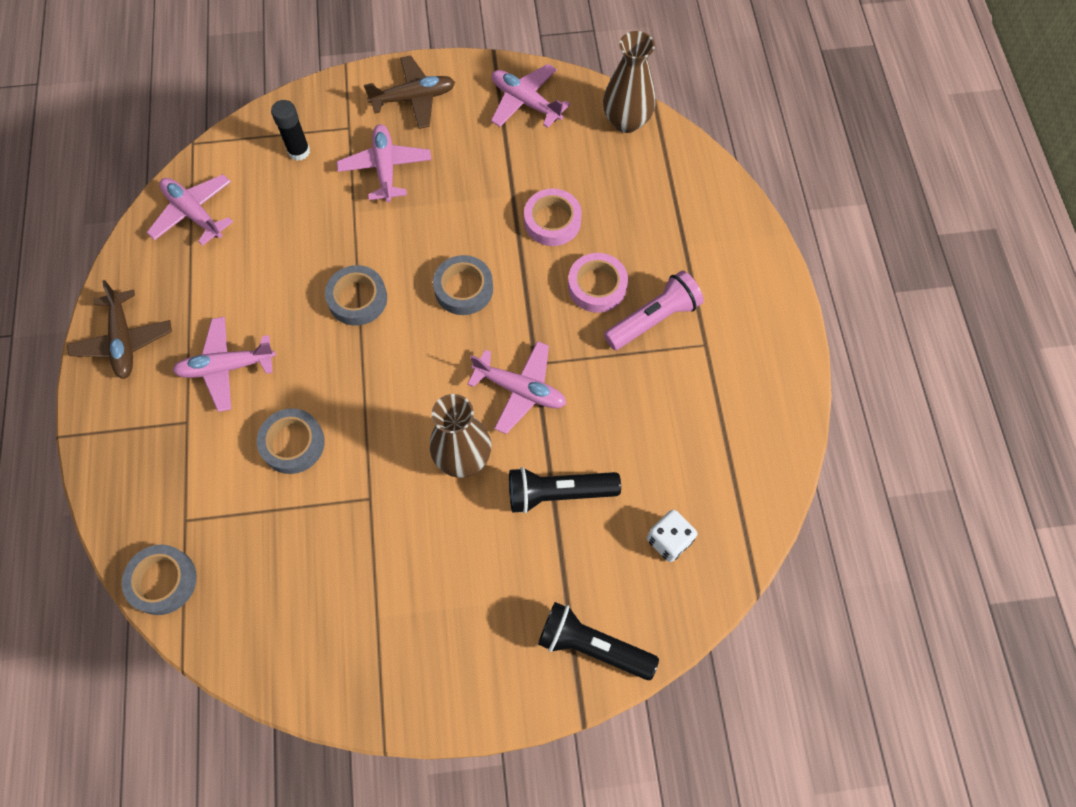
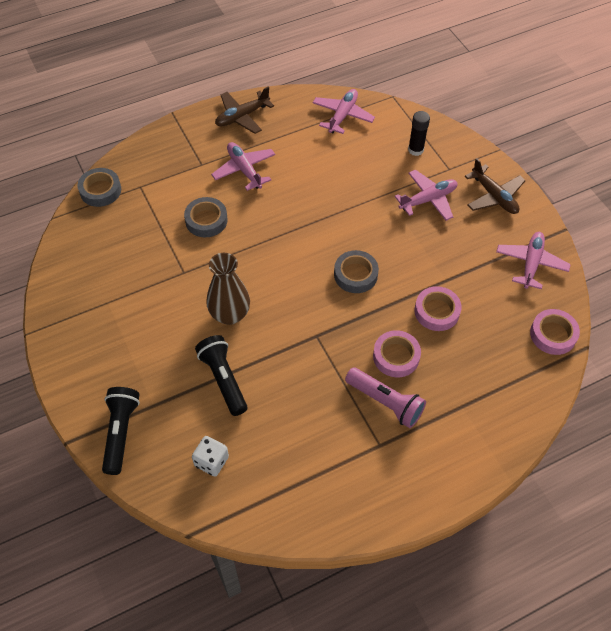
camera: 70 degrees right, 10 degrees down
(357, 299) = (321, 218): grey tape -> none
(520, 390) = (292, 332): pink plane -> none
(626, 121) = (553, 334): brown vase -> pink tape

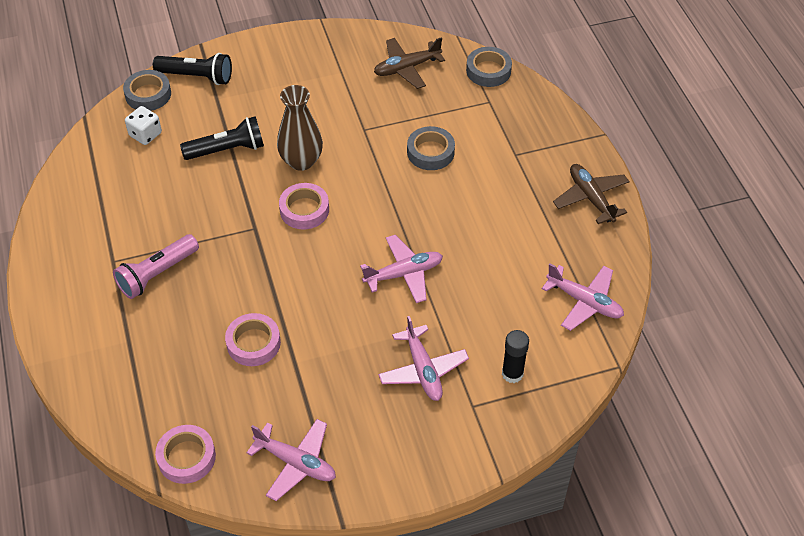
camera: 100 degrees right, 5 degrees down
(244, 170) = (501, 192): pink plane -> pink plane (404, 274)
(355, 275) = (324, 274): grey tape -> grey tape (148, 94)
(396, 356) = (207, 293): pink tape -> pink tape (304, 210)
(494, 196) = (415, 448): brown plane -> brown plane (407, 68)

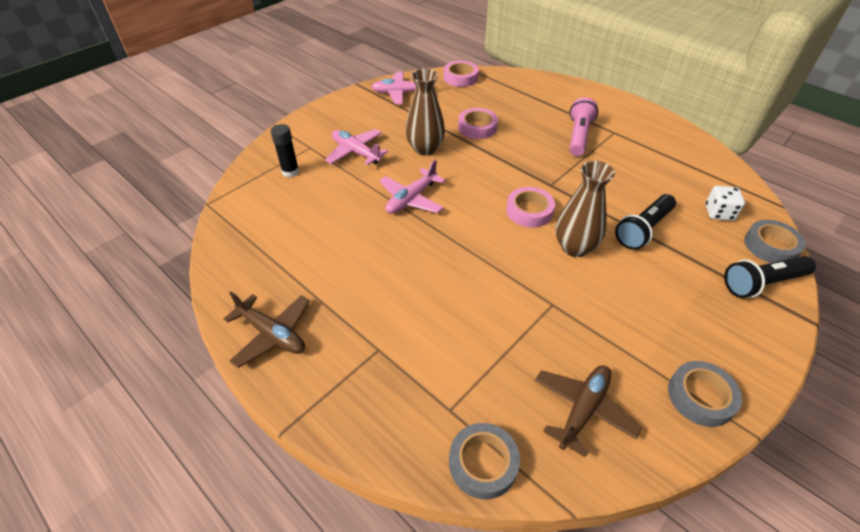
camera: 150 degrees right, 5 degrees down
(340, 337) = (425, 149): none -> brown vase
(430, 152) = (468, 310): grey tape -> grey tape (700, 397)
(584, 302) = (249, 236): pink plane -> none

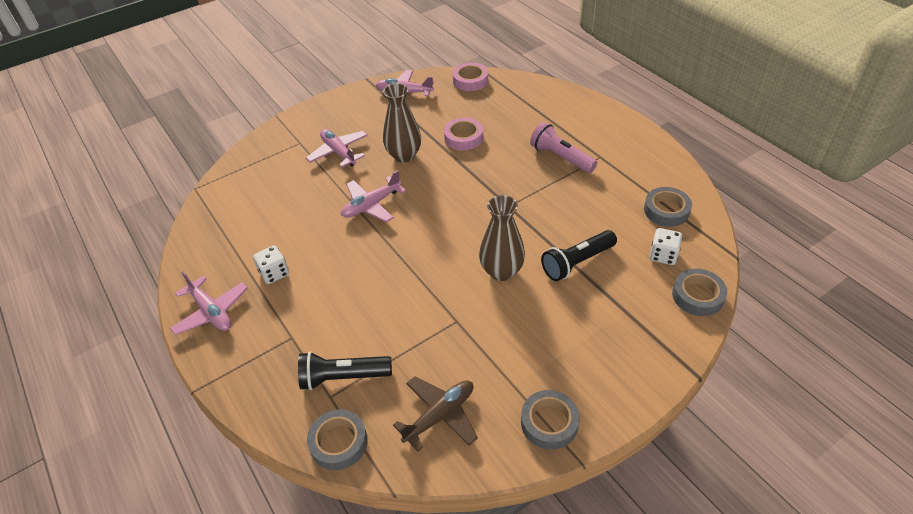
camera: 15 degrees right, 0 degrees up
(272, 334) = (211, 312): brown plane -> pink plane
(290, 171) = (274, 165): black glue stick -> none
(332, 281) = (274, 273): none -> white dice
(529, 211) = (475, 230): pink tape -> none
(578, 136) = (561, 157): pink flashlight -> pink flashlight turned 75 degrees counterclockwise
(699, 172) = (666, 210): none -> grey tape
(762, 283) = (667, 331): black flashlight -> black flashlight (343, 377)

